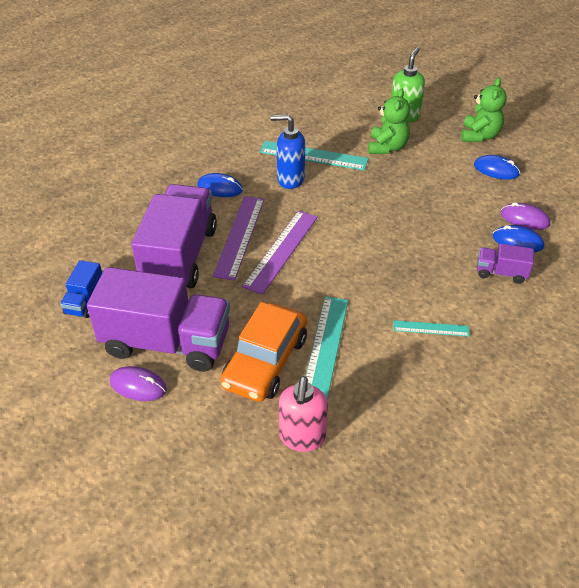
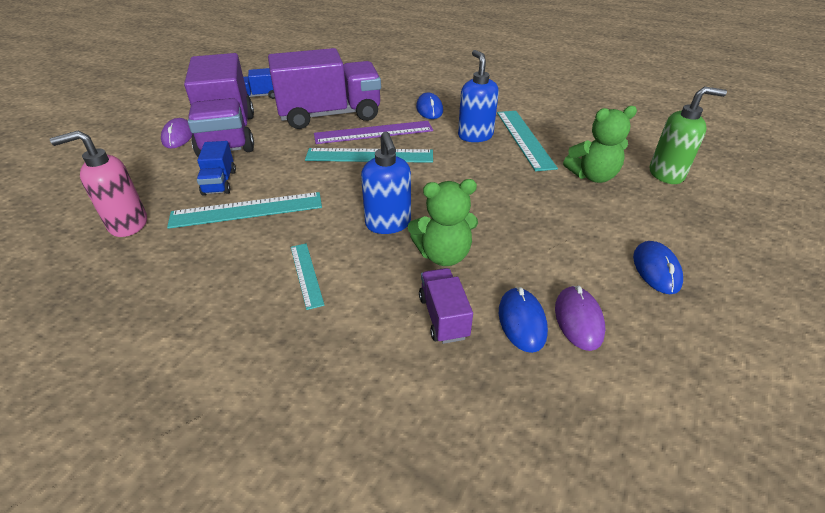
camera: 65 degrees right, 5 degrees down
(265, 362) = (219, 182): orange car -> blue truck
(281, 251) = (369, 156): purple ruler -> turquoise ruler
(391, 269) = (388, 224): none -> blue soap dispenser
(479, 136) = (711, 239): green teddy bear -> green teddy bear (443, 255)

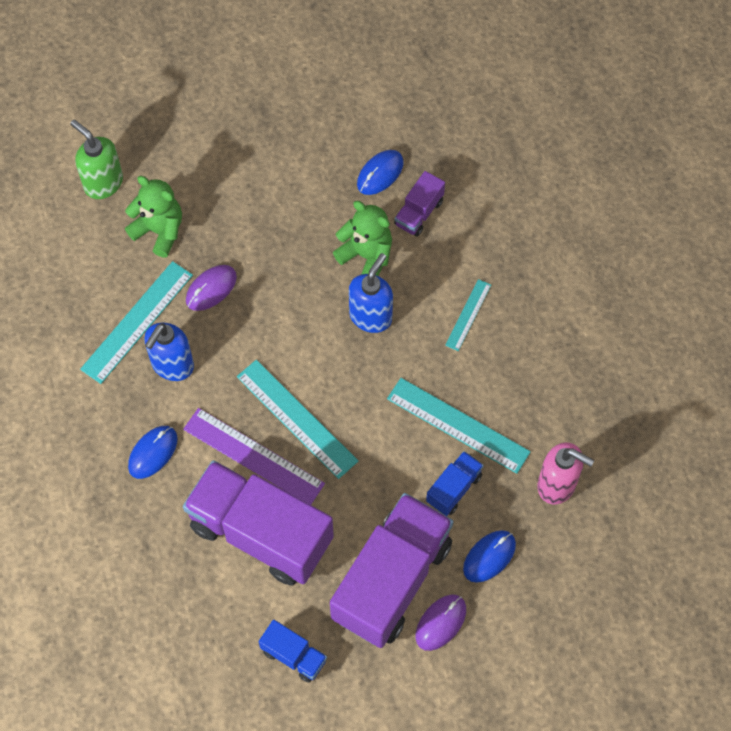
camera: 135 degrees left, 25 degrees up
(578, 320) = (349, 148): purple mouse -> purple mouse (211, 289)
(656, 269) = (255, 133): blue mouse -> blue mouse (489, 557)

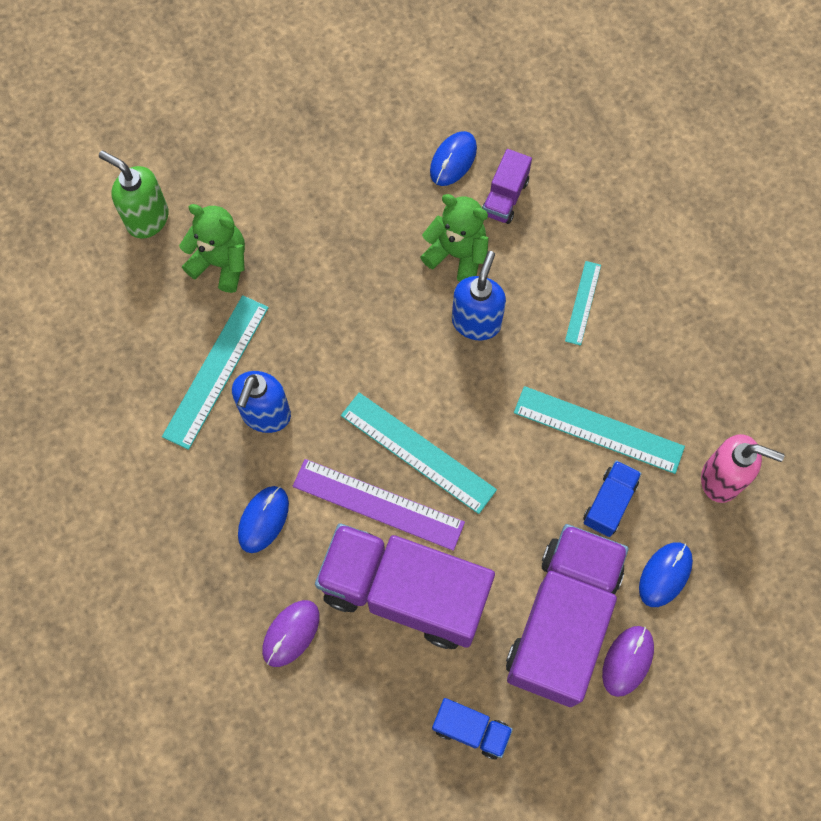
camera: 10 degrees left, 5 degrees up
(211, 289) = (292, 320): purple mouse -> purple mouse (291, 633)

